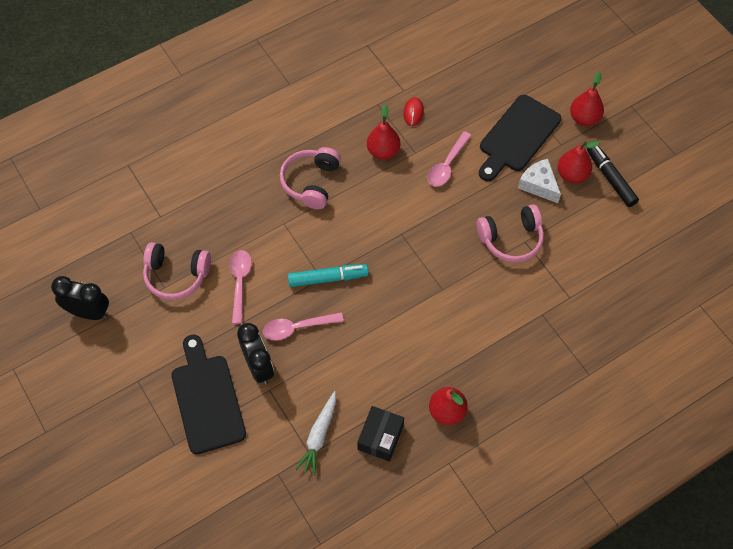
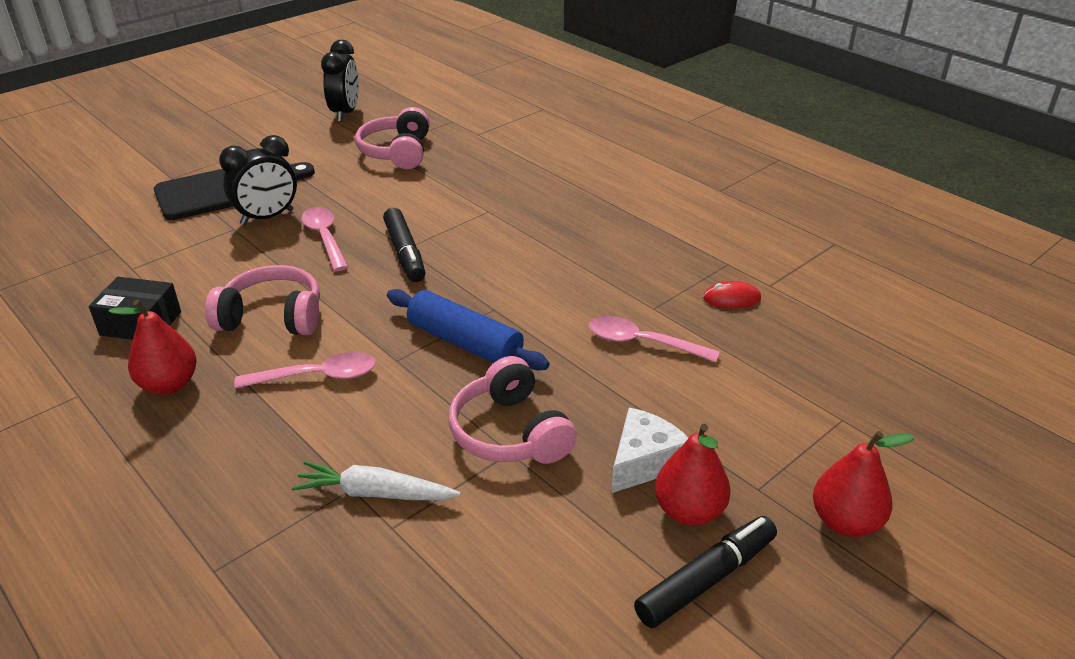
camera: 80 degrees right, 25 degrees down
(240, 283) = (391, 191): pink spoon -> pink spoon (317, 376)
(311, 182) = (561, 223): pink headphones -> pink headphones (272, 317)
(319, 436) = (156, 272): white carrot -> white carrot (375, 493)
(327, 278) = (405, 253): turquoise marker -> black marker
(383, 151) = (641, 277): red pear -> none
(432, 252) = (465, 343): none -> blue rolling pin
(517, 136) = (745, 423): black cutting board -> none

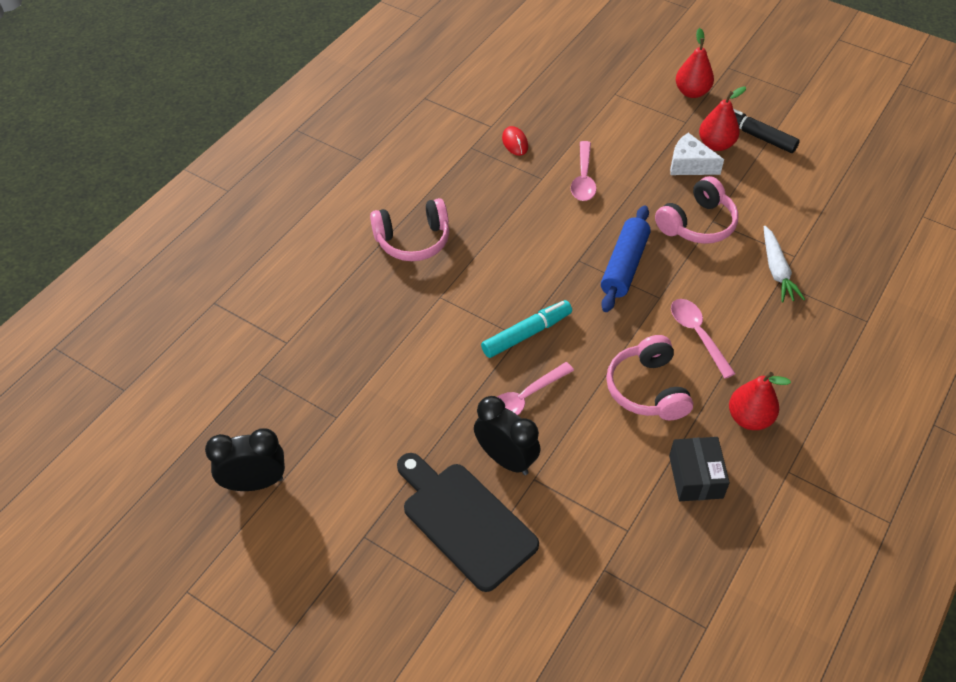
camera: 105 degrees left, 15 degrees up
(397, 152) = (344, 398): pink headphones -> pink headphones (413, 240)
(405, 253) = (526, 334): black marker -> turquoise marker

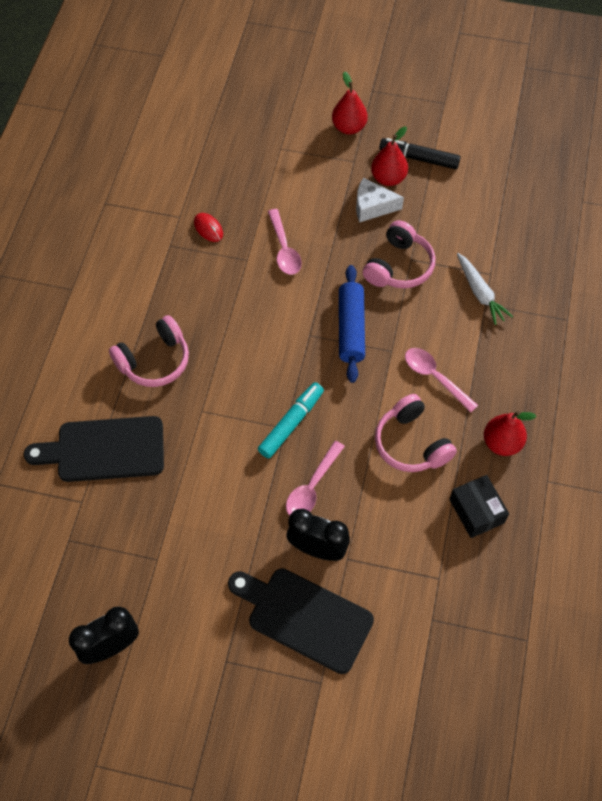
camera: 20 degrees left, 10 degrees up
(329, 304) = (104, 450): none -> black cutting board

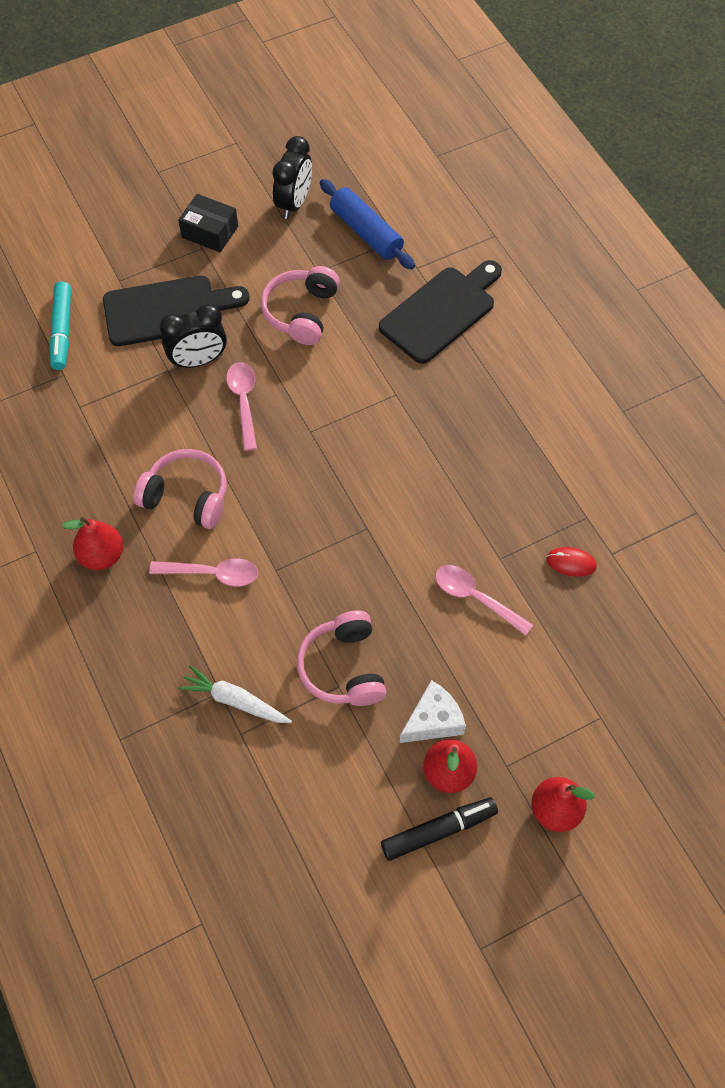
camera: 140 degrees right, 0 degrees up
(154, 360) = (480, 405): pink headphones -> pink headphones (301, 312)
(291, 423) = (308, 438): turquoise marker -> turquoise marker (62, 330)
(351, 329) = (333, 563): blue rolling pin -> blue rolling pin (366, 232)
(476, 511) = (84, 480): black box -> black box (210, 232)

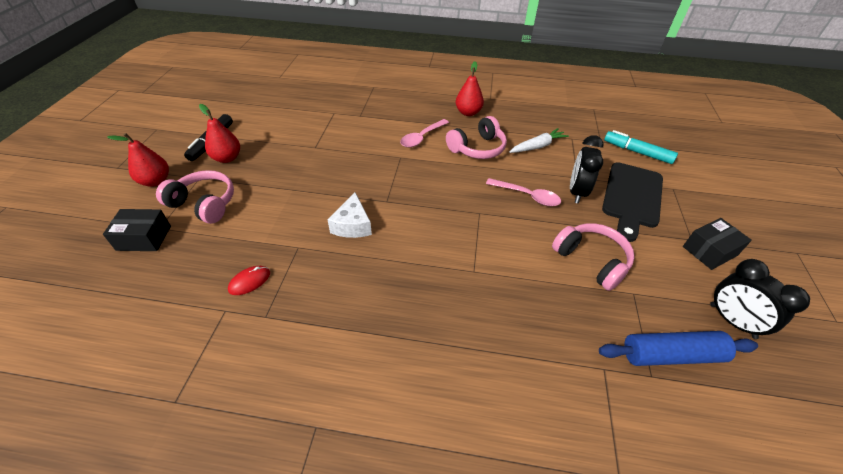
camera: 125 degrees right, 15 degrees down
(235, 701) = (350, 117): white carrot -> white carrot (537, 146)
(344, 668) = (321, 153): pink headphones -> pink headphones (204, 204)
(433, 720) = (255, 167): white cheese -> white cheese (352, 225)
(441, 312) = (537, 353): black cutting board -> none
(475, 598) = (290, 220): pink spoon -> none
(623, 716) = (144, 238): none -> black box

